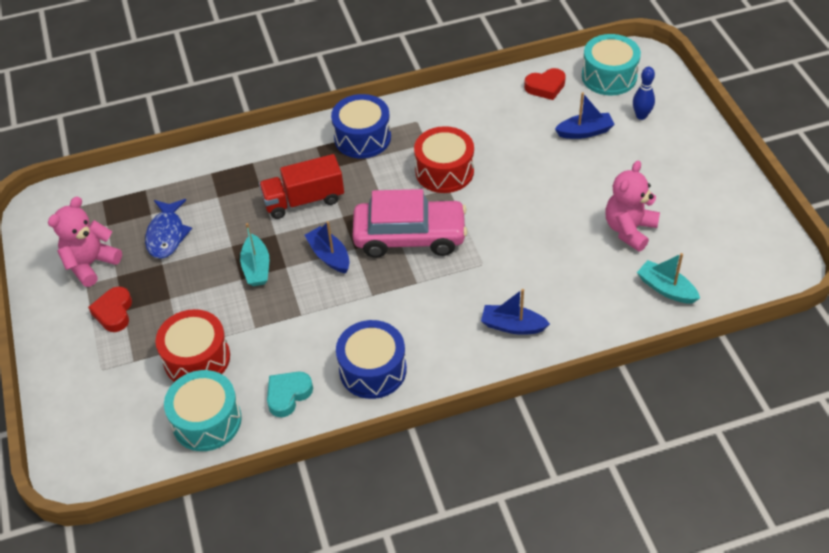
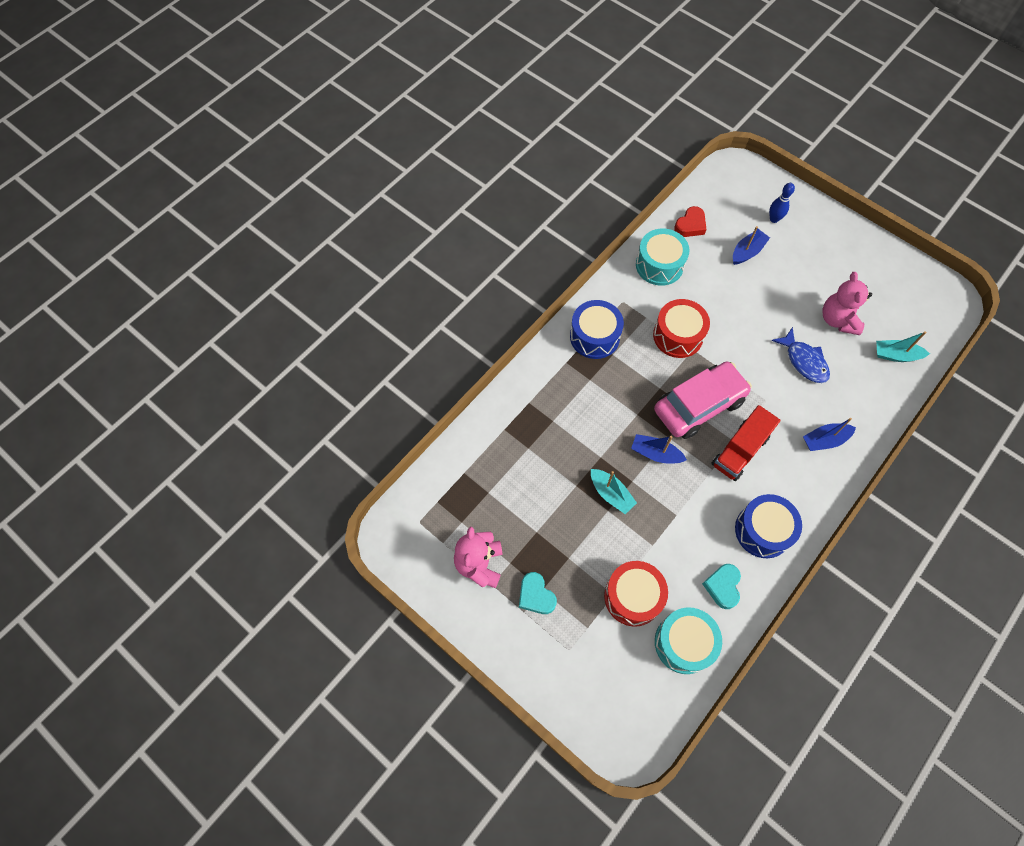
camera: 35 degrees left, 15 degrees up
(114, 312) = (536, 595): red heart -> turquoise heart
(167, 235) = (517, 504): blue fish -> blue fish (804, 361)
(304, 200) = (596, 415): red truck -> red truck (740, 451)
(609, 76) = (727, 195): turquoise drum -> turquoise drum (659, 265)

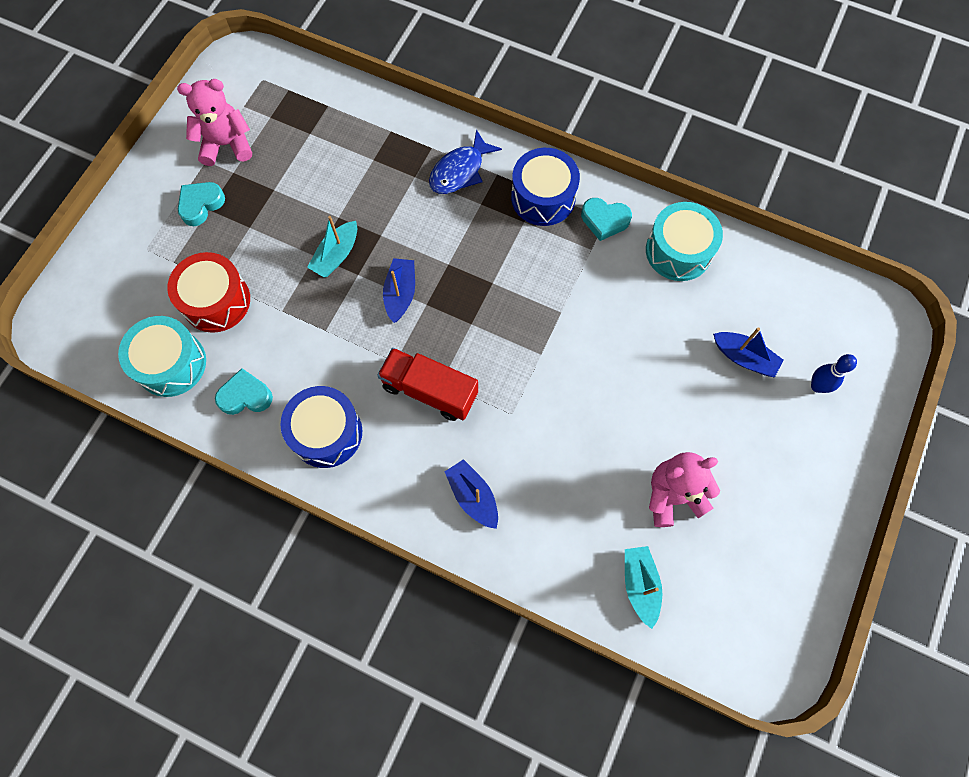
camera: 75 degrees right, 5 degrees up
(624, 302) = (604, 220): none -> turquoise heart
(678, 336) = (576, 291): red drum -> none
(690, 225) = (759, 278): red heart -> none
(699, 405) = (481, 332): pink car -> none
(804, 361) = (588, 455): blue fish -> blue fish (460, 171)

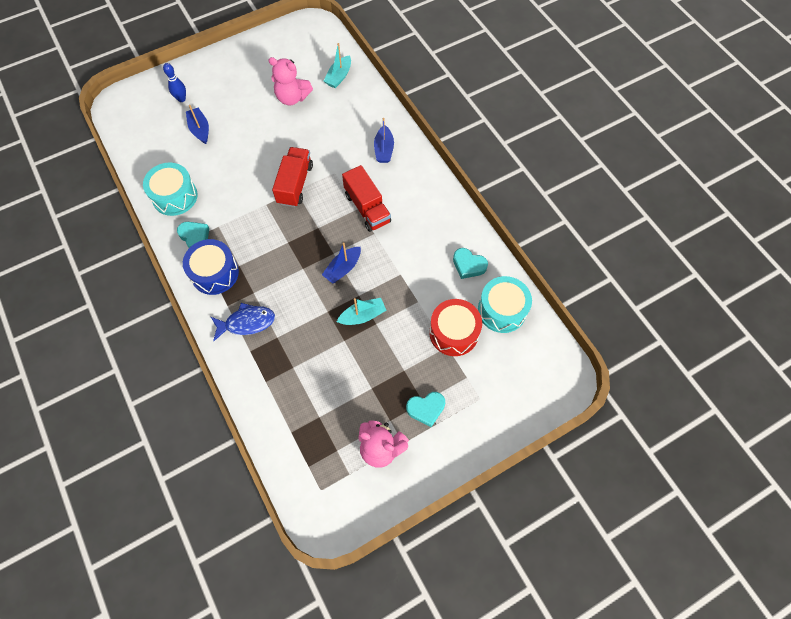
camera: 145 degrees left, 5 degrees down
(326, 433) = (436, 220): blue drum -> none
(549, 363) = (295, 184): none -> red truck

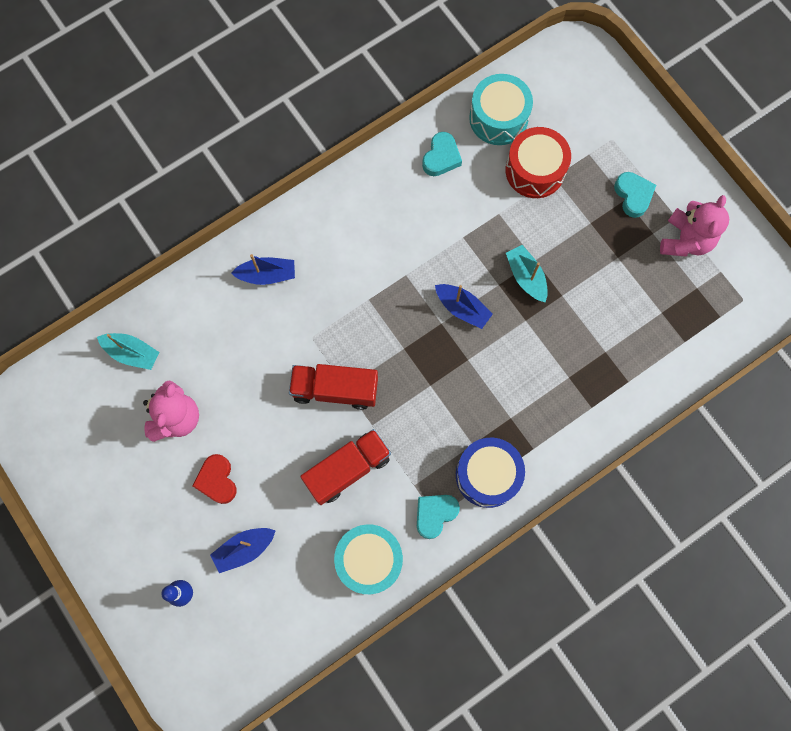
camera: 95 degrees left, 10 degrees up
(247, 117) = (217, 480): none -> red heart
(247, 322) = (553, 419): blue fish -> none
(367, 208) = (367, 287): red truck -> red truck (347, 469)

